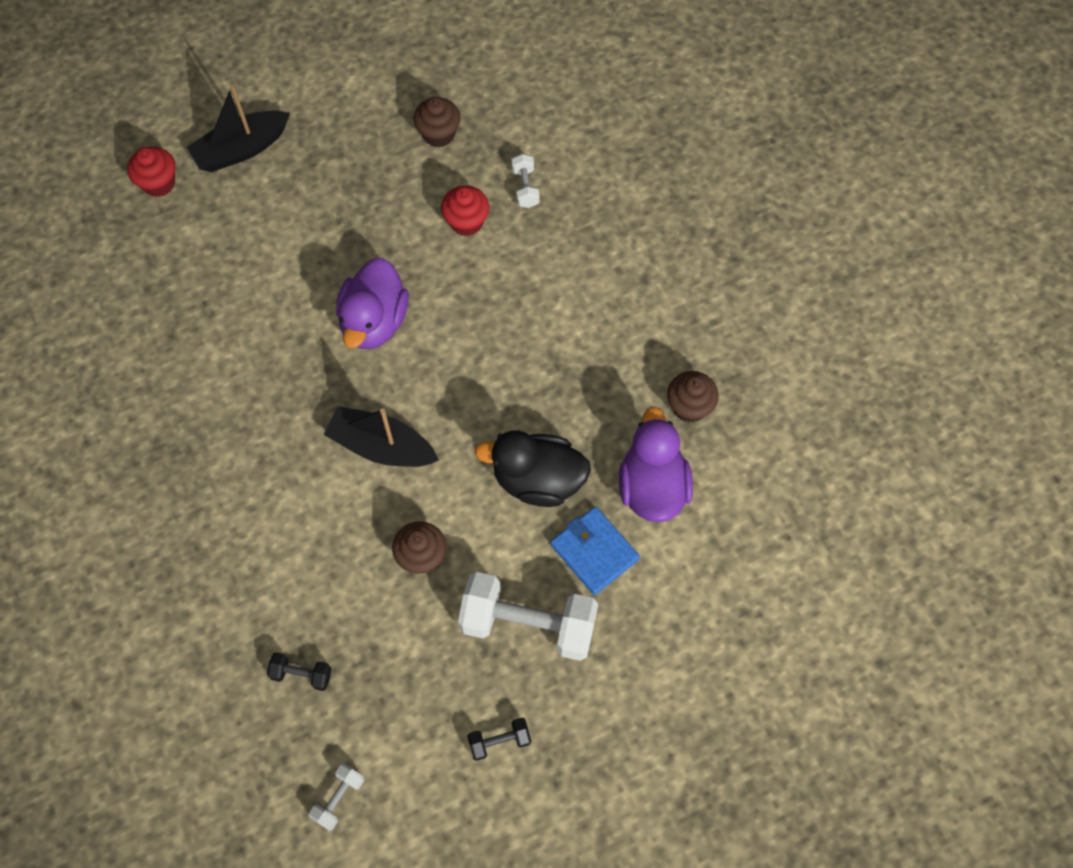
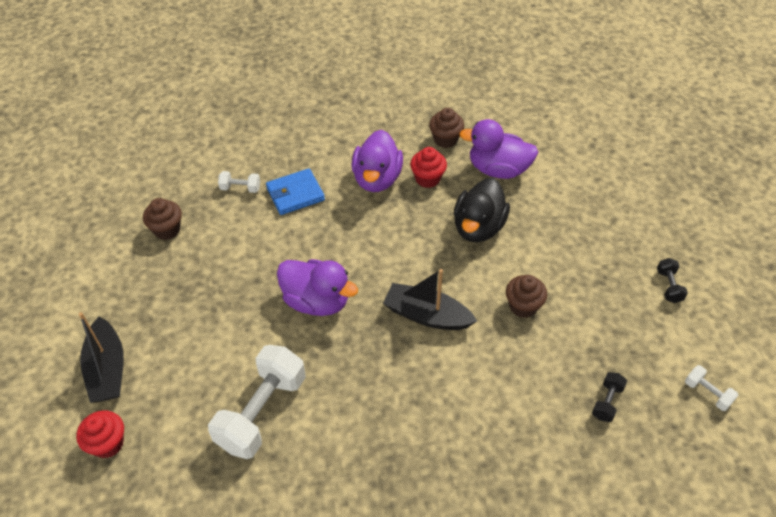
camera: 75 degrees left, 15 degrees down
(381, 446) = (427, 315): black boat -> black boat turned 75 degrees clockwise
(466, 222) = (254, 227): red cupcake -> red cupcake (427, 179)
(528, 624) = (585, 254): white dumbbell -> white dumbbell (262, 412)
(588, 338) = (377, 179): none -> purple duck
(594, 552) = (538, 208): blue wallet -> blue wallet (295, 194)

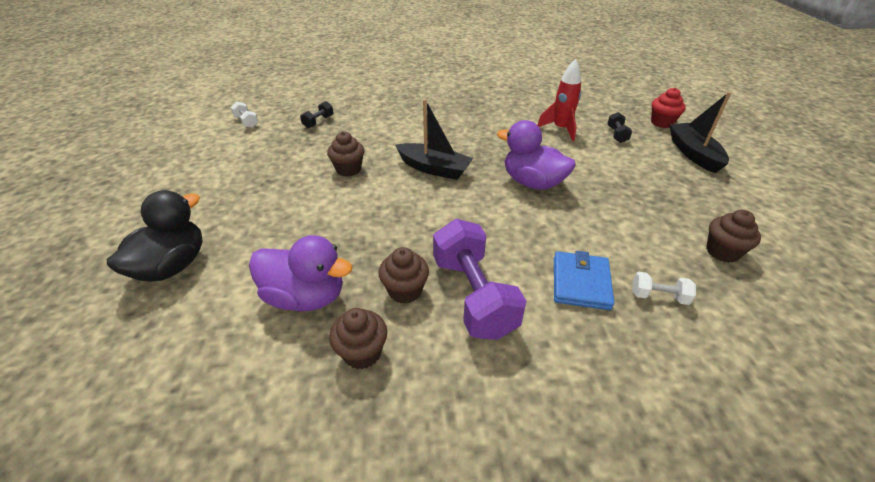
camera: 175 degrees left, 10 degrees down
(262, 412) = (560, 129): white dumbbell -> red rocket
(295, 194) = (580, 283): blue wallet -> blue wallet turned 60 degrees counterclockwise
(377, 179) = (473, 295): purple duck -> purple dumbbell
(427, 179) = (405, 290): red cupcake -> brown cupcake
(478, 227) = (362, 231): black duck -> black duck (172, 266)
(669, 286) = (211, 174): black dumbbell -> black dumbbell (617, 135)

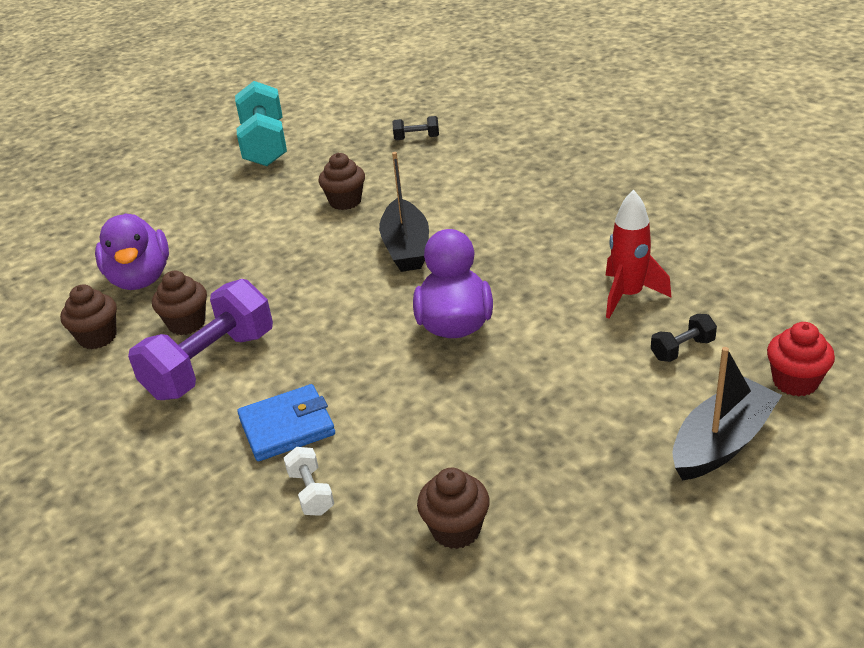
camera: 60 degrees right, 5 degrees down
(172, 266) = (128, 202): black duck -> none
(216, 173) = (264, 145): none -> turquoise dumbbell
(247, 122) = (366, 106): white dumbbell -> none

